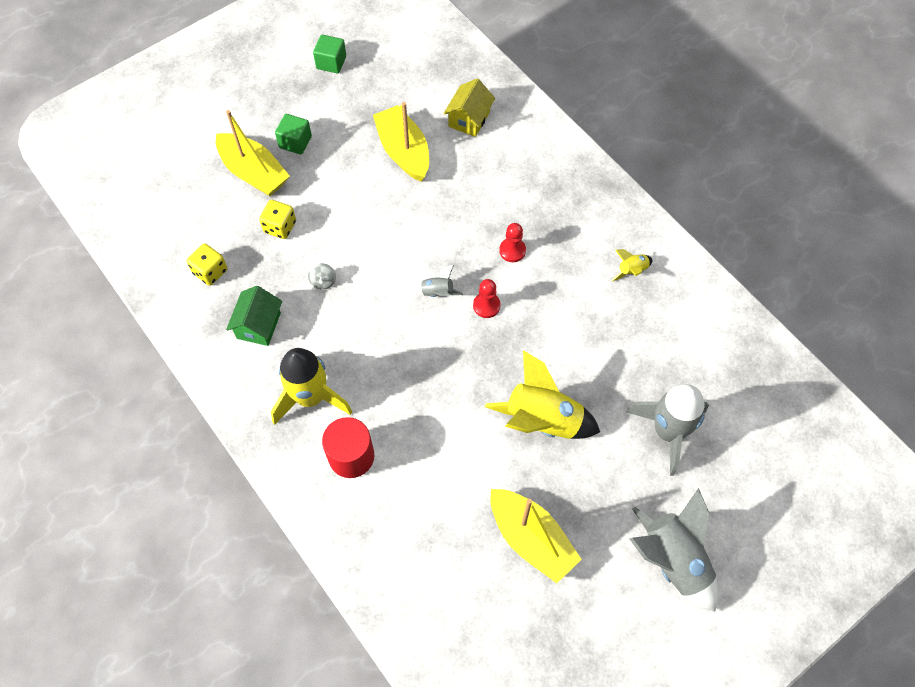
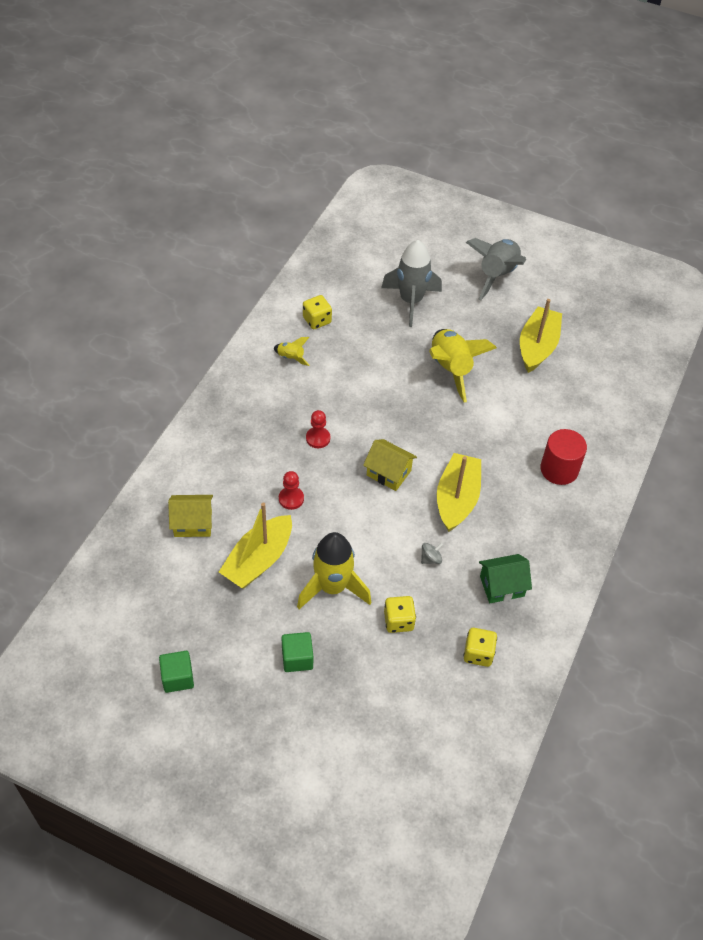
camera: 120 degrees left, 10 degrees down
(254, 173) = (353, 676): yellow boat -> yellow boat (457, 499)
(311, 397) = (535, 517): yellow rocket -> yellow rocket (332, 587)
(437, 292) = (388, 473): grey rocket -> yellow house
(486, 305) = (379, 436): red pawn -> red pawn (291, 499)
(677, 318) = (317, 320): none -> yellow dice

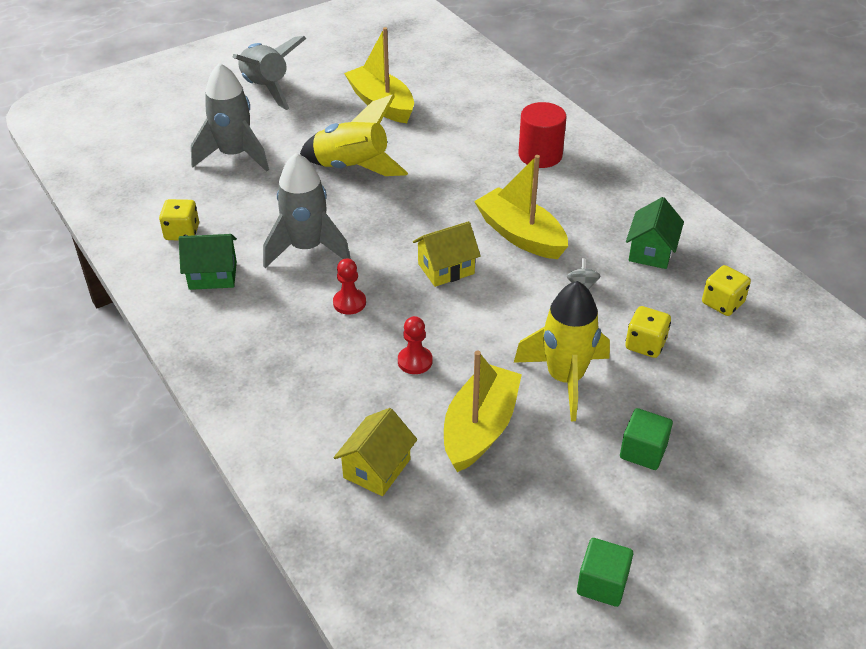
camera: 55 degrees left, 10 degrees down
(258, 560) = (480, 428): yellow boat -> yellow boat turned 135 degrees counterclockwise
(291, 358) = (213, 275): yellow rocket -> green house
(351, 389) = (307, 248): none -> grey rocket

